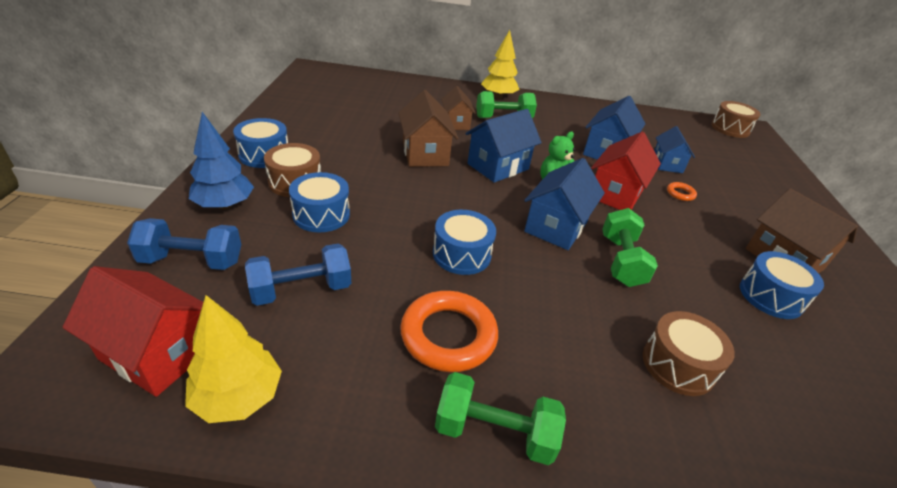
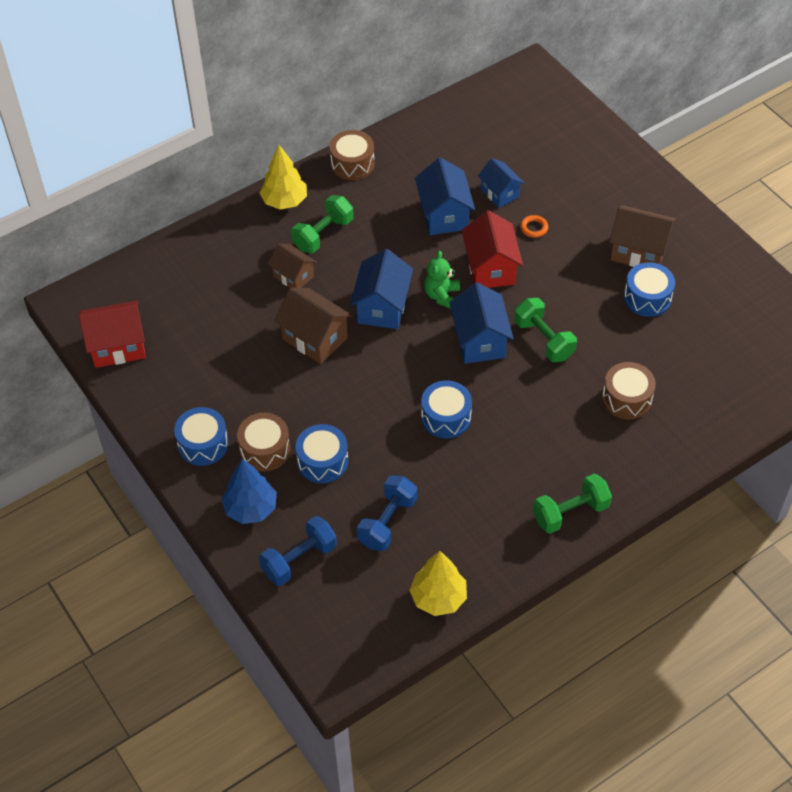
camera: 35 degrees left, 15 degrees up
(157, 353) = (368, 615): red house -> red house (118, 347)
(448, 335) = (498, 480): orange ring -> none
(730, 128) = (515, 86): brown drum -> brown drum (352, 164)

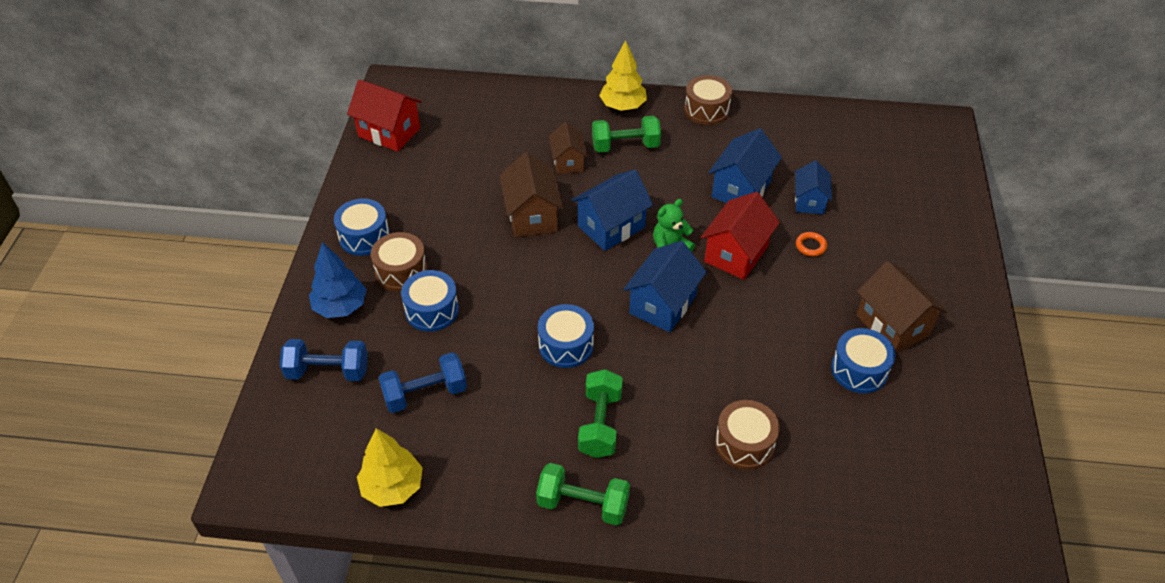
camera: 40 degrees right, 5 degrees down
(543, 340) = (720, 341): green dumbbell -> green dumbbell (600, 424)

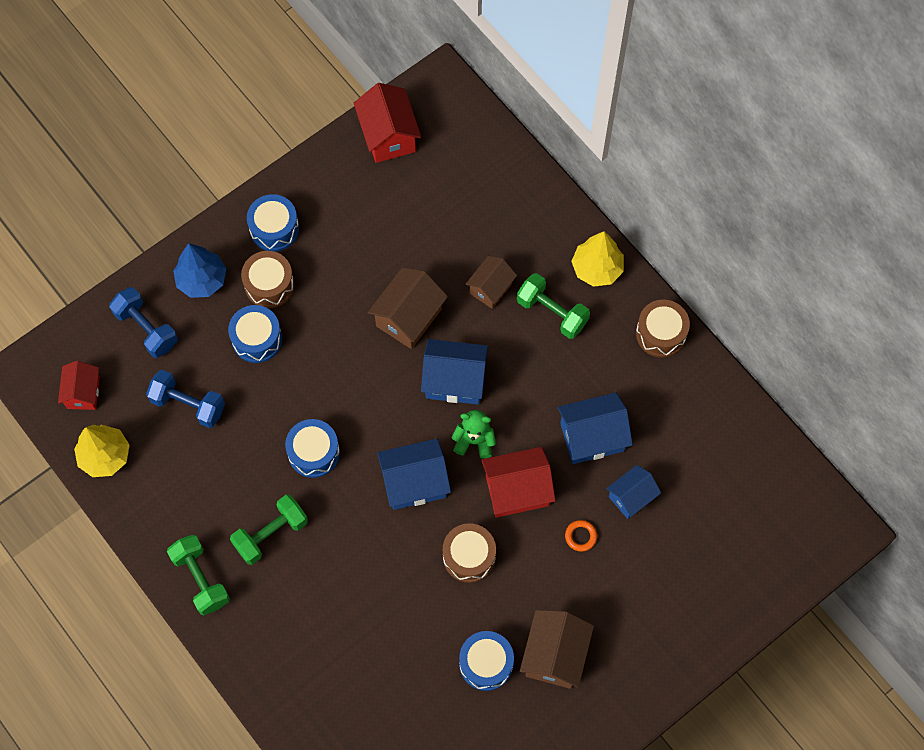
camera: 45 degrees right, 20 degrees up
(319, 458) = (83, 393): none -> red house
(744, 443) = (344, 638): brown drum -> brown drum (469, 556)

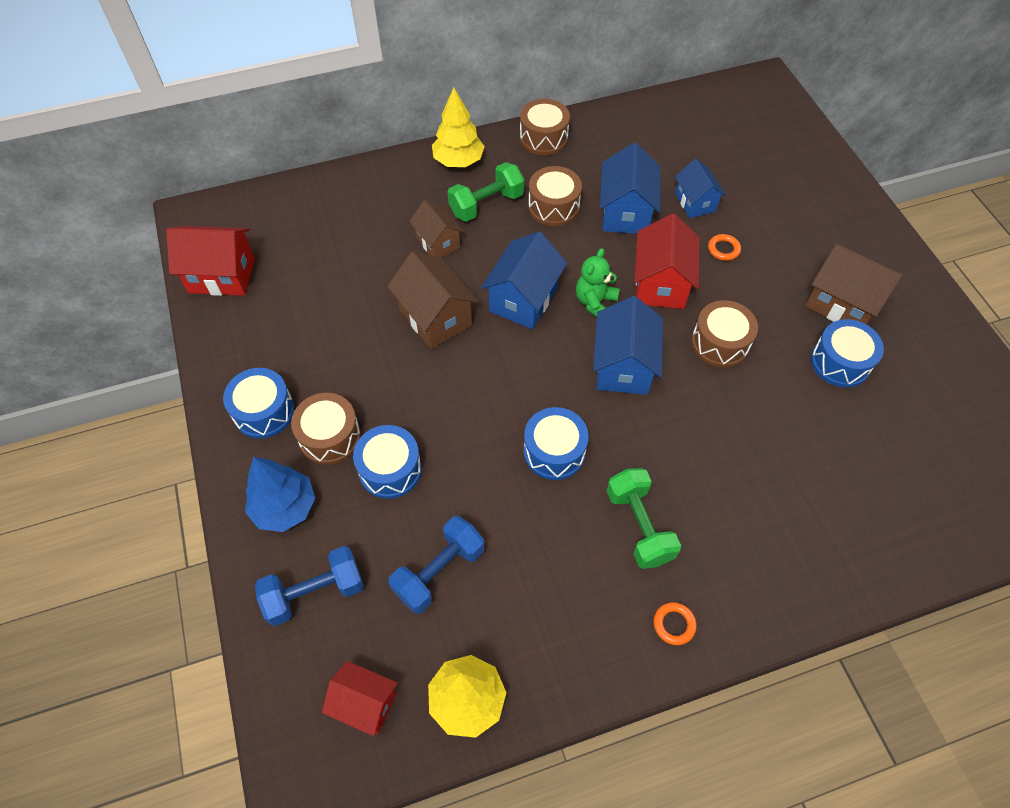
camera: 70 degrees left, 10 degrees down
(201, 579) = (674, 624): green dumbbell -> orange ring
(573, 371) = (553, 206): none -> brown drum

